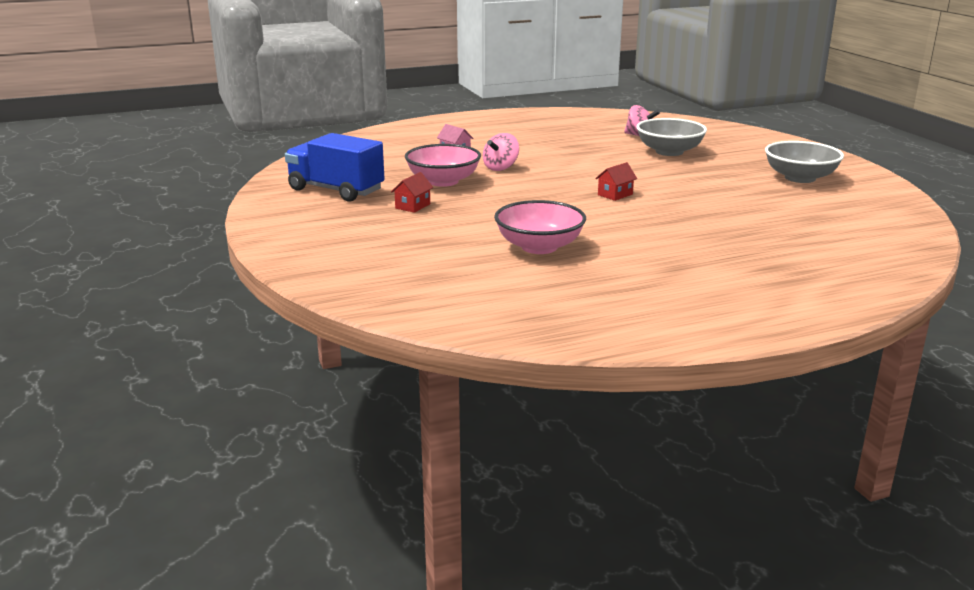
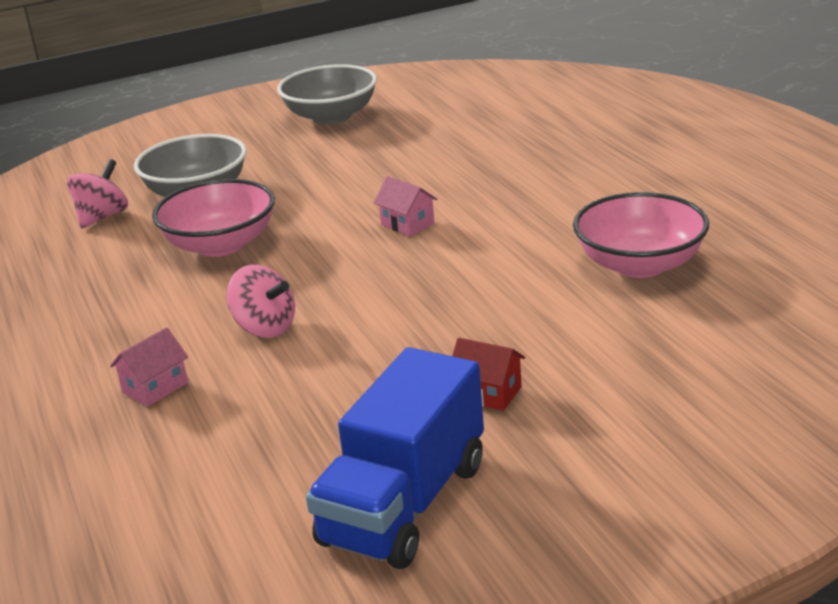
camera: 90 degrees left, 5 degrees up
(443, 181) = (344, 379): pink bowl -> pink bowl (220, 245)
(615, 194) = (407, 224): red house -> pink house

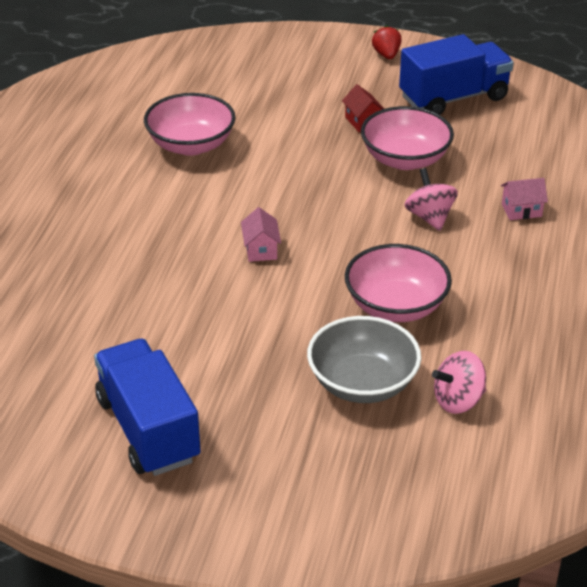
camera: 145 degrees left, 10 degrees up
(331, 116) = (148, 429): grey bowl -> blue truck
(369, 374) = (405, 159): none -> pink bowl
(614, 528) = (386, 55): none -> red strawberry

